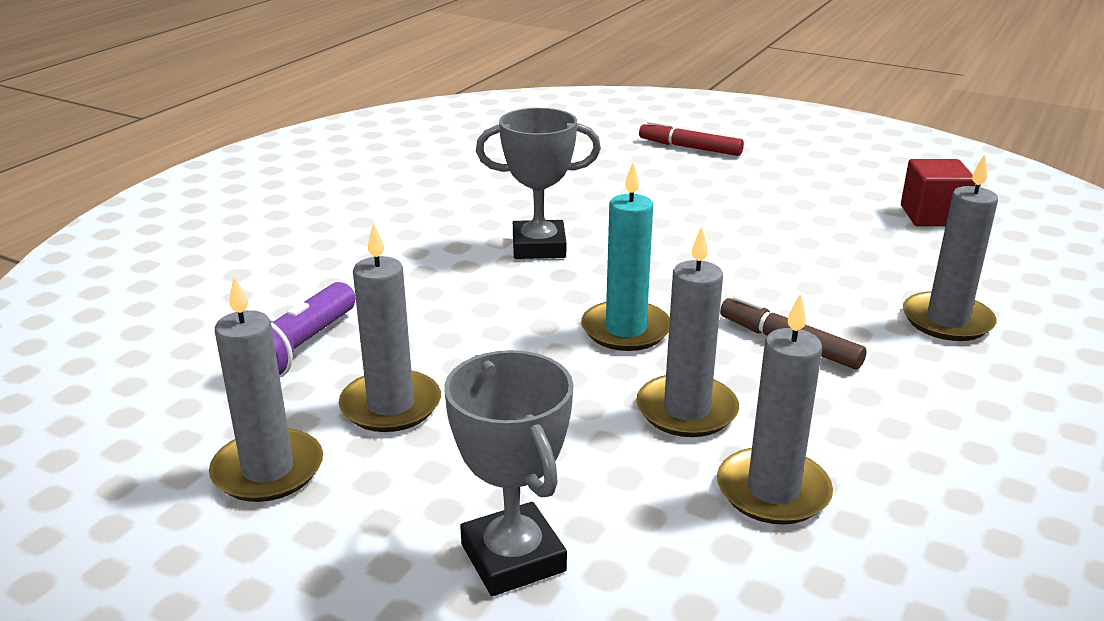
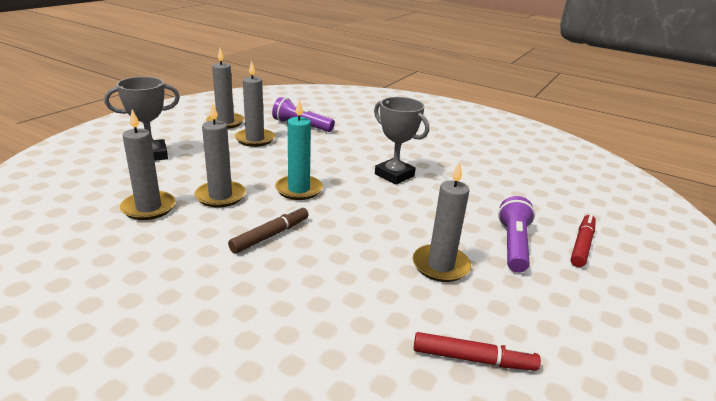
camera: 90 degrees right, 0 degrees up
(539, 247) = (394, 175): grey trophy -> grey trophy turned 45 degrees counterclockwise
(711, 181) = (513, 245): none -> purple flashlight
(932, 216) = (473, 359): red cube -> red marker
(947, 321) = (279, 308): grey candle -> grey candle (440, 266)

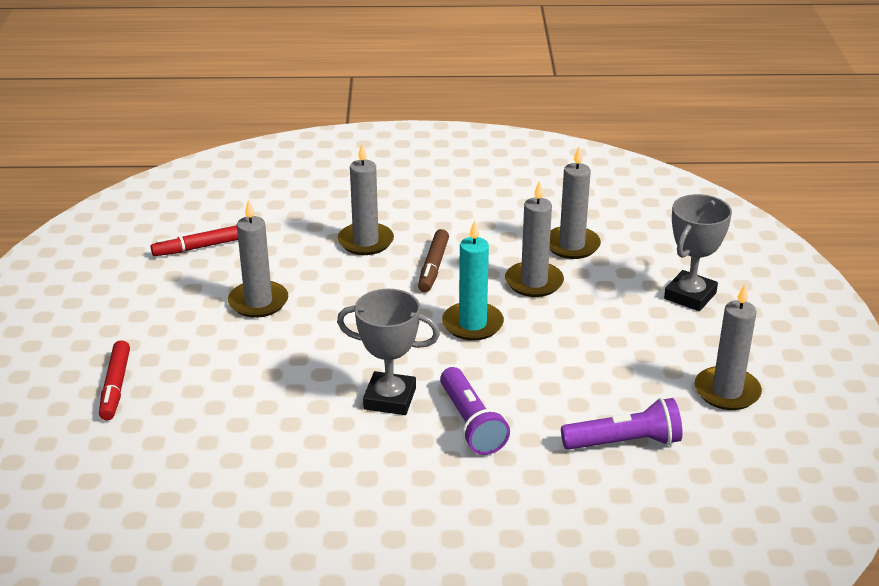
camera: 150 degrees right, 5 degrees up
(255, 139) = (634, 377): grey candle -> grey candle (365, 241)
(513, 245) = (194, 354): purple flashlight -> purple flashlight (471, 423)

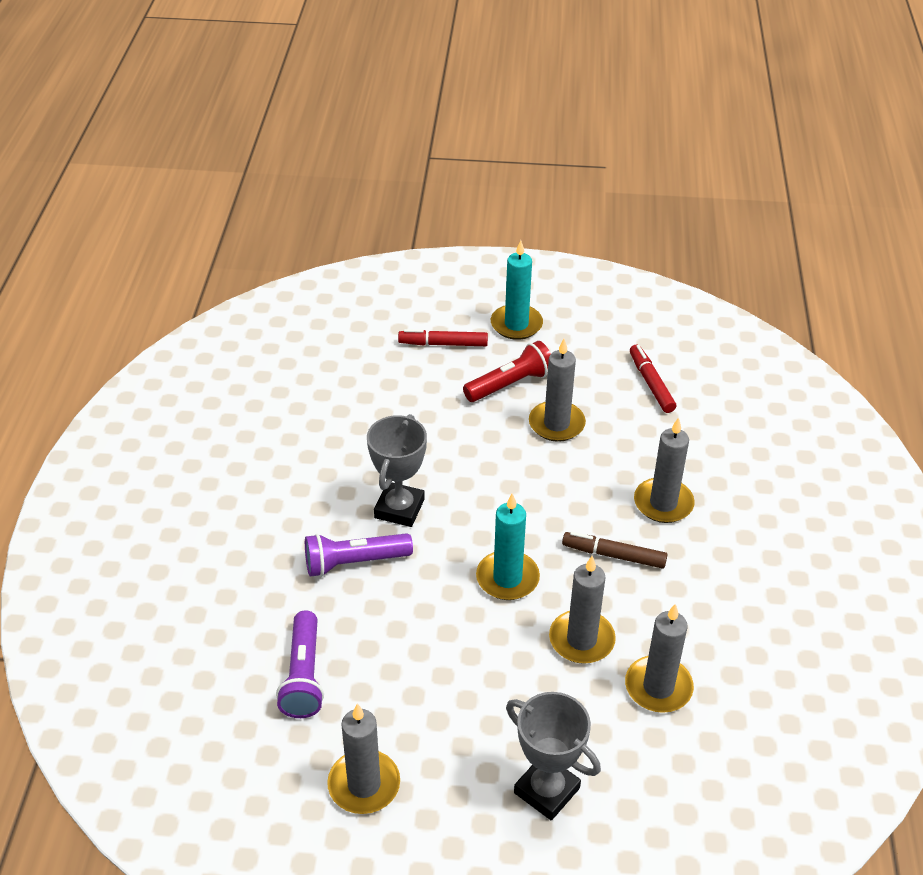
camera: 95 degrees right, 10 degrees up
(89, 334) = (516, 324): none -> turquoise candle
(193, 334) = (510, 384): none -> red flashlight

